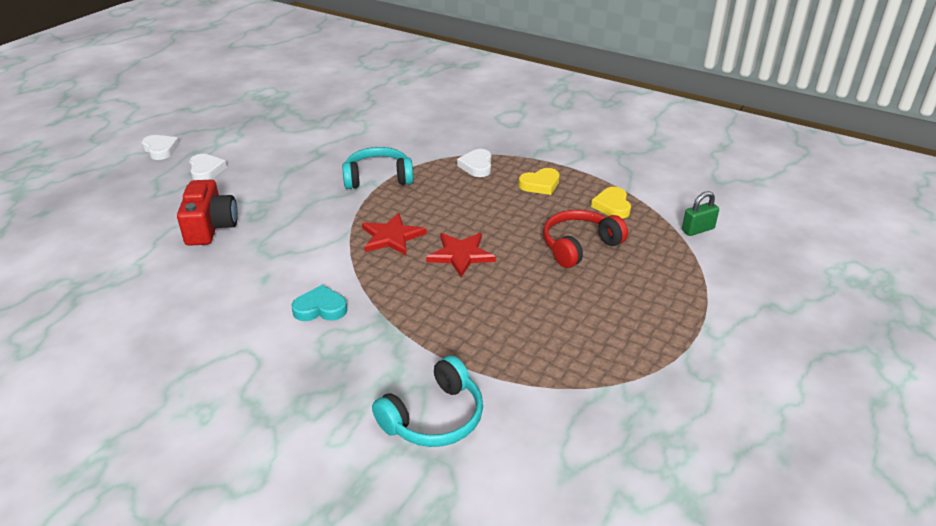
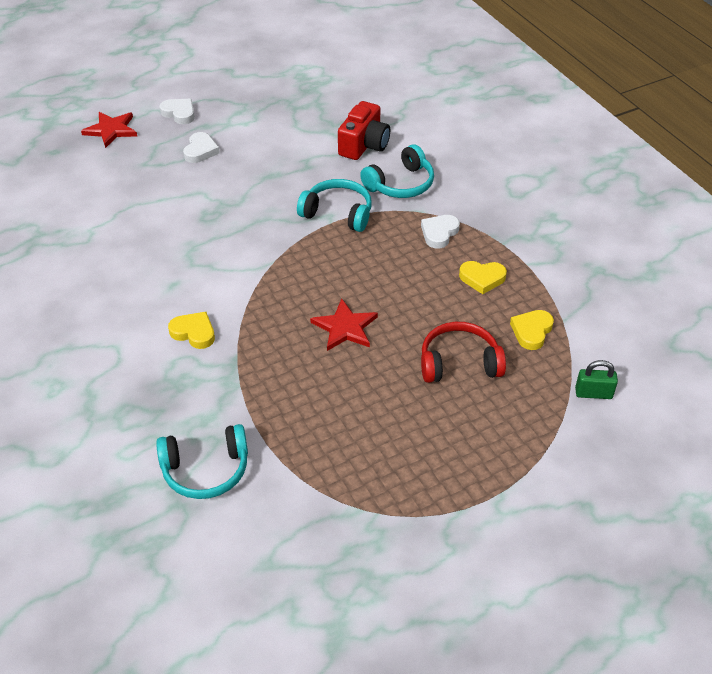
camera: 30 degrees right, 10 degrees up
(160, 150) = (179, 113): white heart -> white heart turned 45 degrees counterclockwise
(210, 227) = (165, 215): red camera -> red camera (364, 145)
(320, 308) = (194, 332): turquoise heart -> yellow heart
(392, 237) = (301, 284): red star -> red star (111, 130)
(413, 144) = (400, 184): none -> turquoise headphones

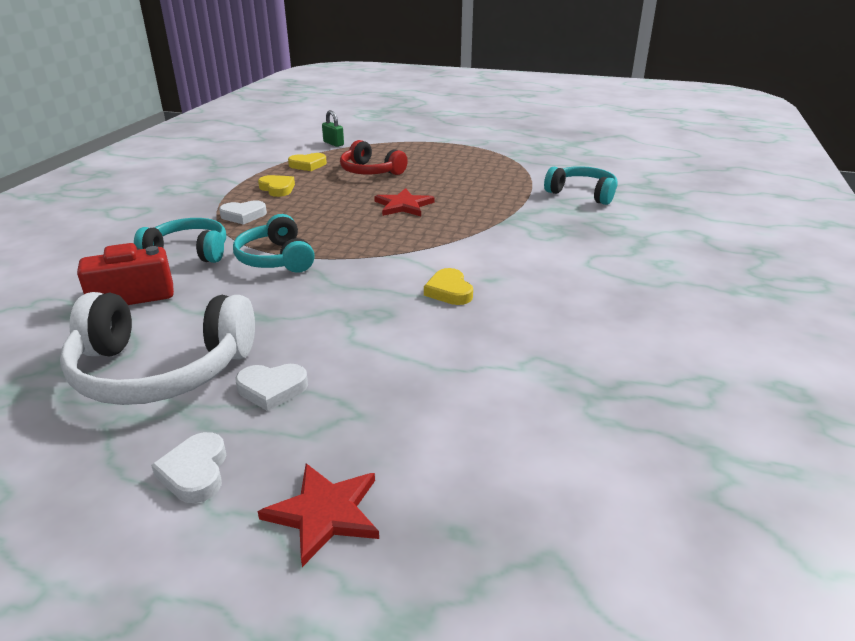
camera: 135 degrees left, 15 degrees down
(194, 332) = (512, 245): yellow heart -> yellow heart (449, 291)
(200, 151) = (272, 389): white heart -> white heart turned 150 degrees counterclockwise
(266, 129) = (161, 369): none -> white headphones

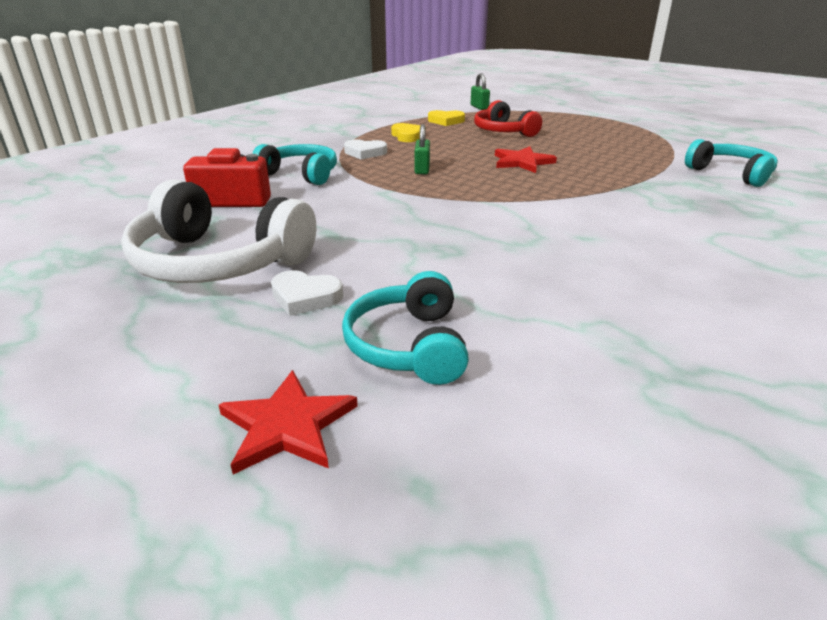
camera: 20 degrees right, 0 degrees up
(195, 472) = (191, 355): white heart -> none
(276, 259) = (374, 189): turquoise headphones -> turquoise headphones (409, 345)
(312, 228) = (422, 169): none -> green padlock
(449, 291) = (533, 241): yellow heart -> none

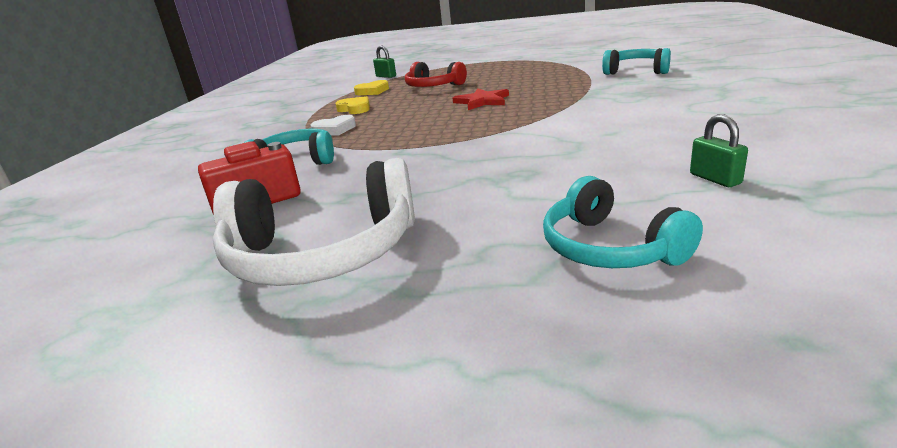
camera: 25 degrees left, 5 degrees down
(287, 425) = (616, 352): red star -> none
(305, 297) = (459, 248): white heart -> none
(422, 169) = (407, 127): green padlock -> green padlock (715, 179)

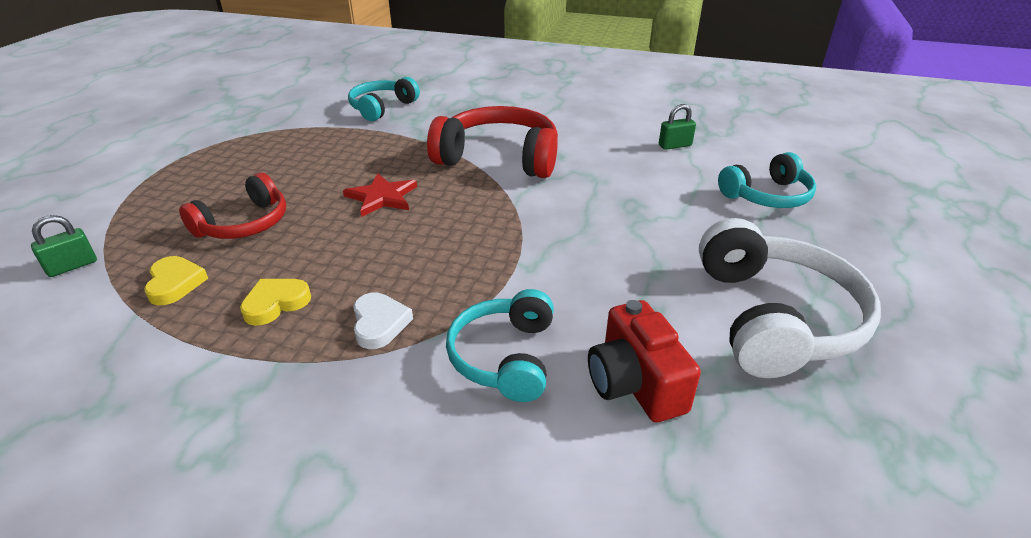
camera: 85 degrees left, 10 degrees up
(579, 115) = (499, 158): none -> red headphones

